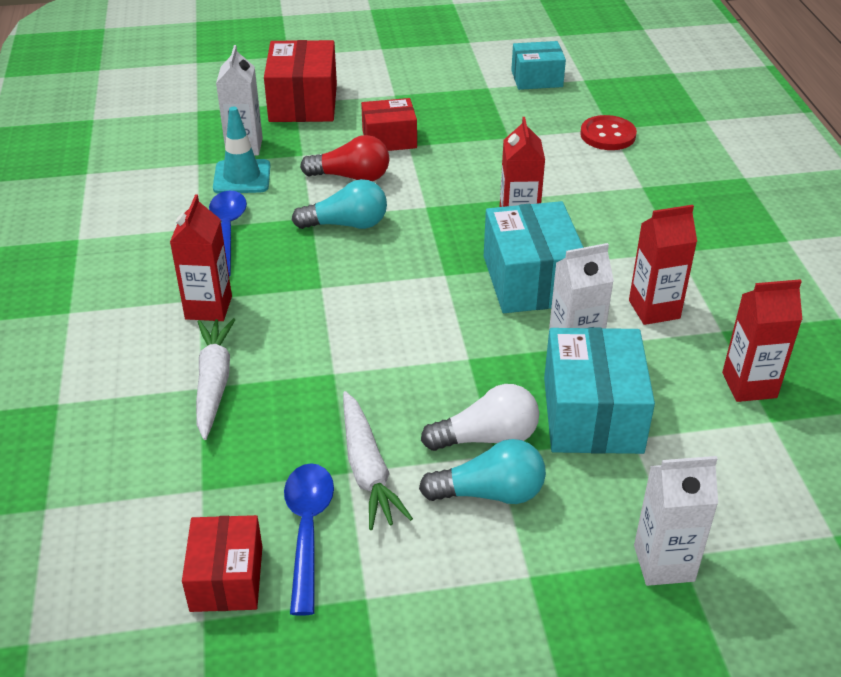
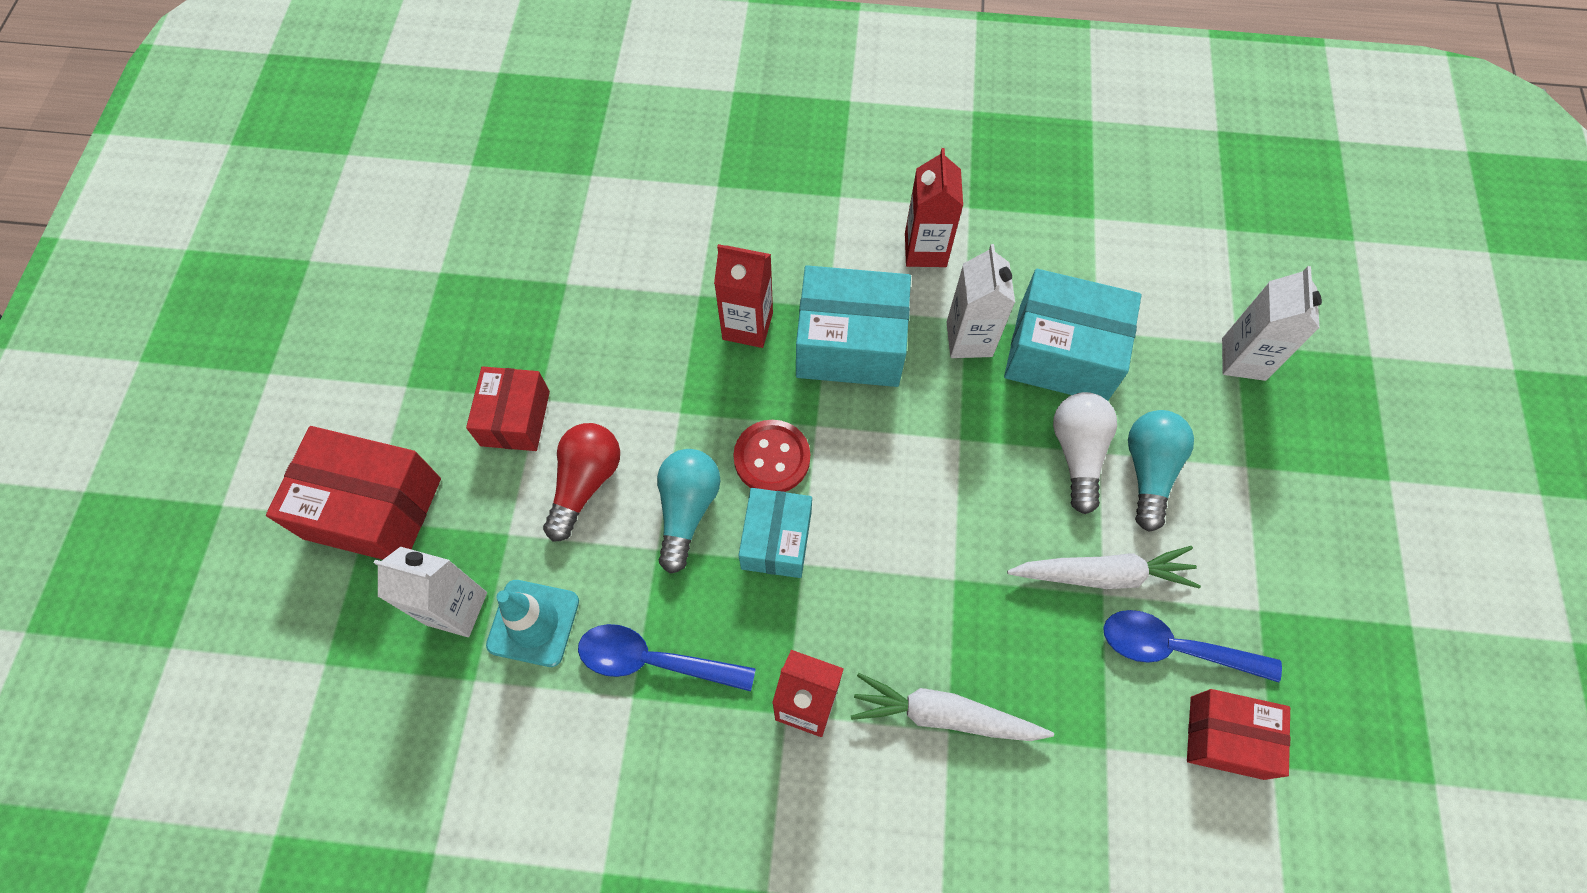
camera: 75 degrees left, 25 degrees up
(536, 79) = (445, 213): turquoise box -> turquoise box (776, 540)
(608, 135) = (604, 182): red button -> red button (772, 458)
(749, 385) = (1047, 215): red carton -> none

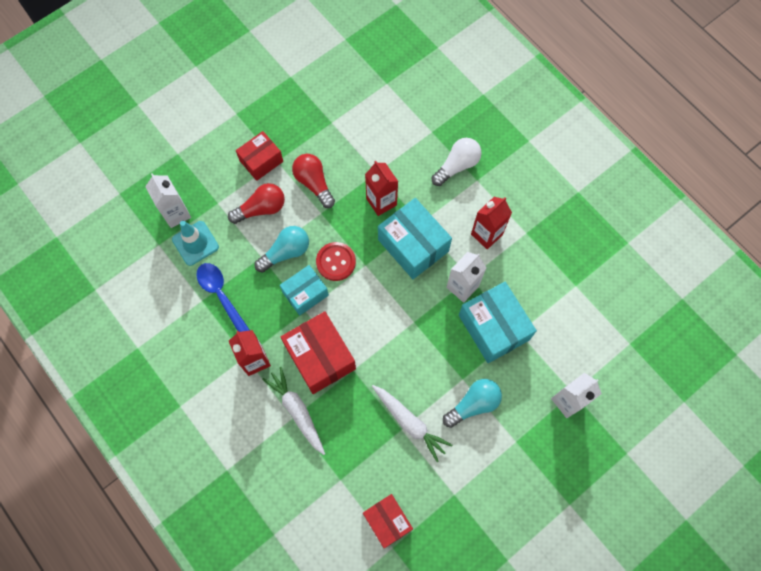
camera: 45 degrees right, 5 degrees up
(373, 508) = (183, 151): red box -> red box (320, 357)
(627, 382) = (314, 183): none -> red light bulb
(1077, 453) = (453, 371): white light bulb -> white light bulb (457, 166)
(1174, 648) = (405, 473): blue spoon -> none

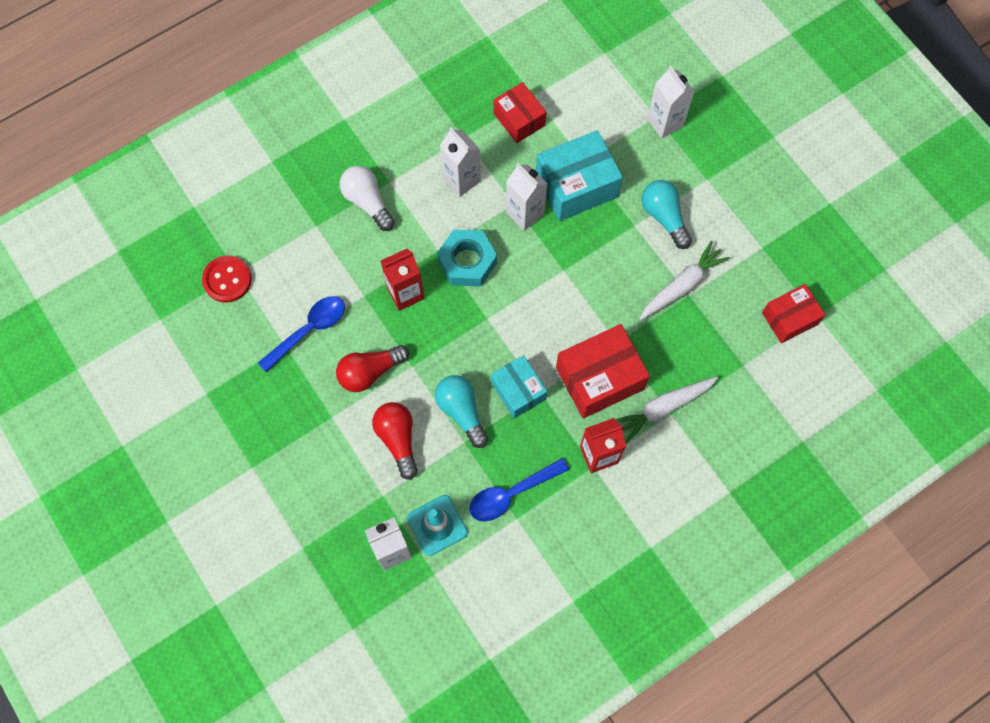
camera: 85 degrees left, 0 degrees up
(261, 161) = (329, 437): red box -> red box (519, 119)
(336, 262) = (480, 352): red button -> red button (227, 280)
(344, 137) = (309, 330): none -> blue spoon
(413, 245) = (467, 262): turquoise box -> turquoise nut
(486, 234) = (461, 179): red carton -> white carton

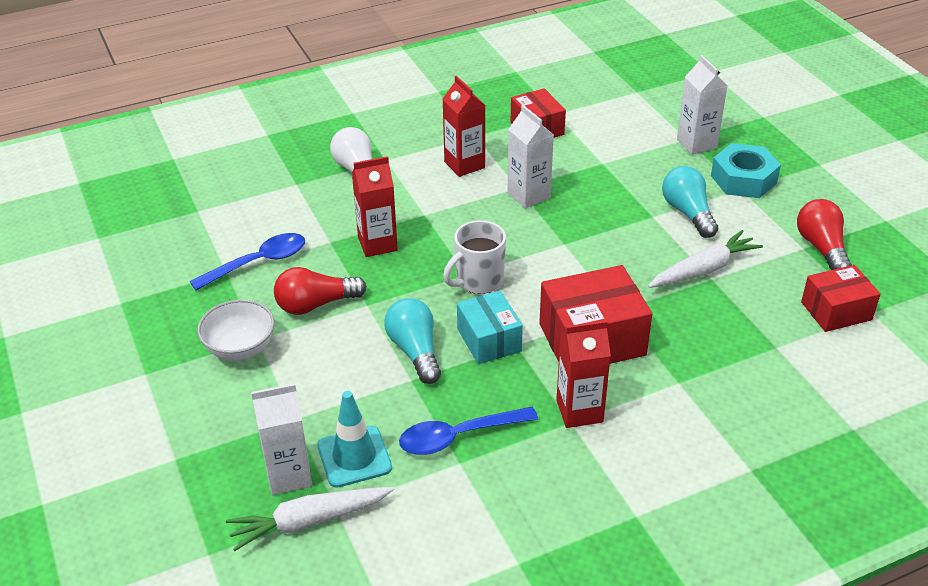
camera: 10 degrees right, 30 degrees down
(227, 280) = (184, 214): red button -> none
(321, 430) = (240, 348): none -> white bowl
(398, 439) = (330, 368): red light bulb -> red light bulb (821, 248)
(461, 179) = (464, 165): white carton -> red carton
(467, 262) = (454, 226): turquoise nut -> turquoise nut (743, 179)
(498, 325) = (478, 281): none -> white mug
(576, 186) = (591, 180): turquoise box -> none
(663, 408) = (669, 376): white carrot -> white carrot (309, 521)

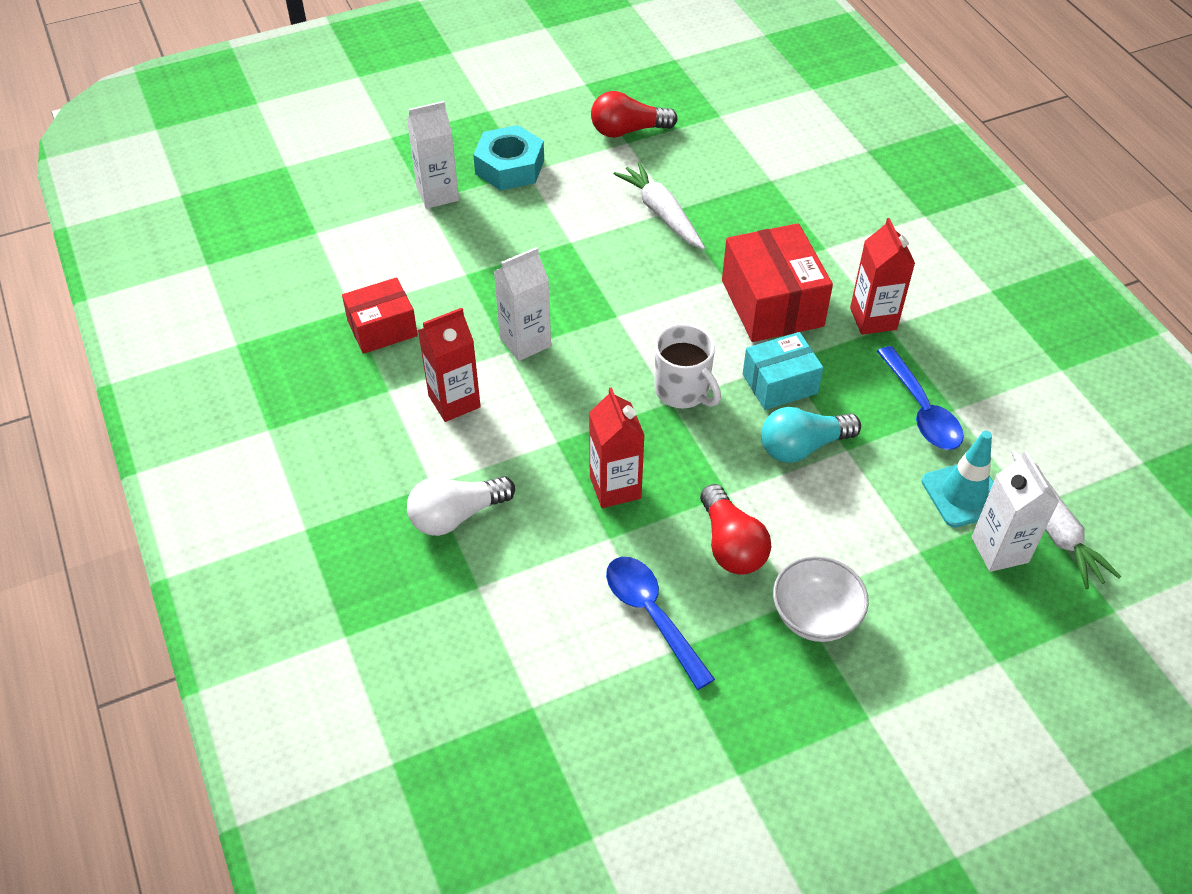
camera: 90 degrees left, 10 degrees up
(688, 213) = (567, 214): turquoise light bulb -> none
(836, 311) = (720, 136): red box -> none

